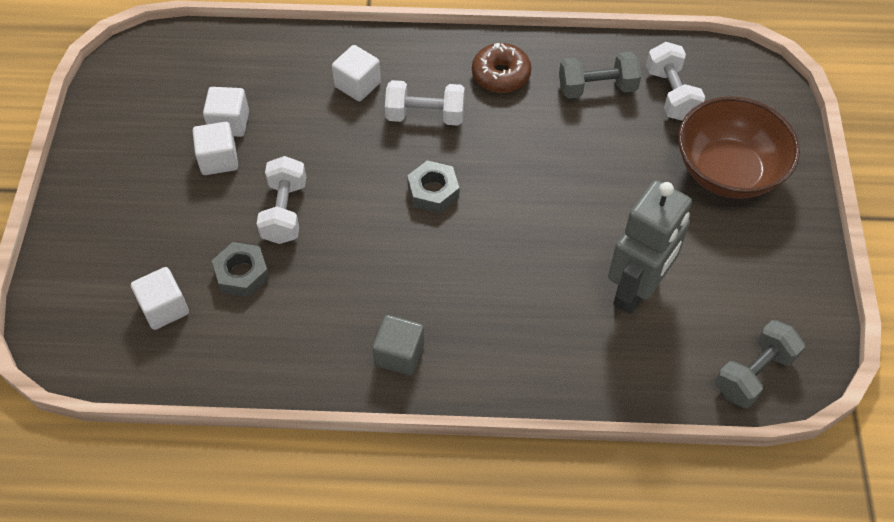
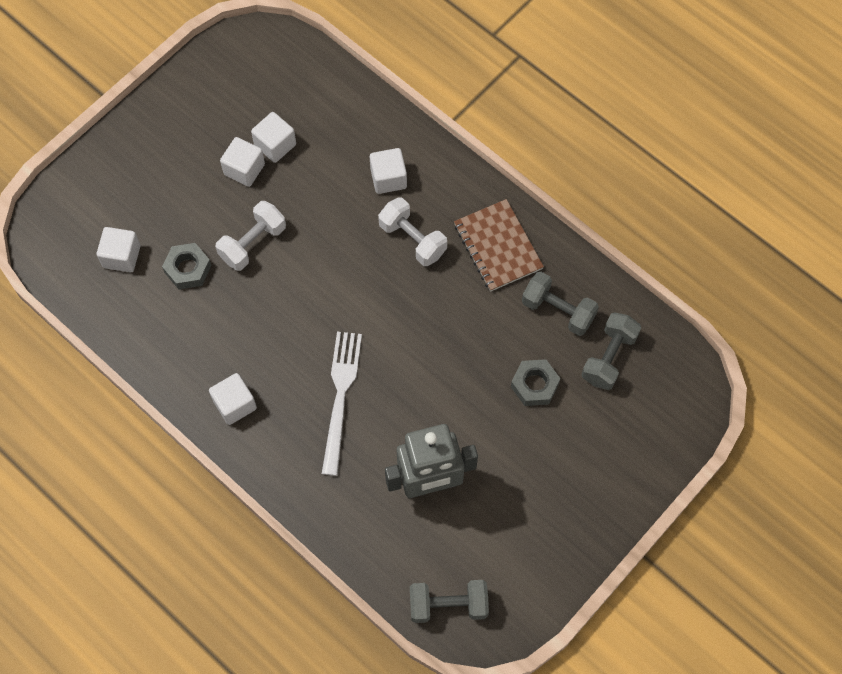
camera: 40 degrees right, 10 degrees up
(399, 354) = (235, 404): grey cube -> white cube
(433, 191) = (363, 304): grey nut -> grey nut (534, 385)
(489, 277) = (340, 396): none -> white fork
(501, 75) = (498, 246): brown donut -> brown notebook
(671, 94) = (609, 357): white dumbbell -> grey dumbbell
(727, 171) = (586, 450): brown bowl -> none

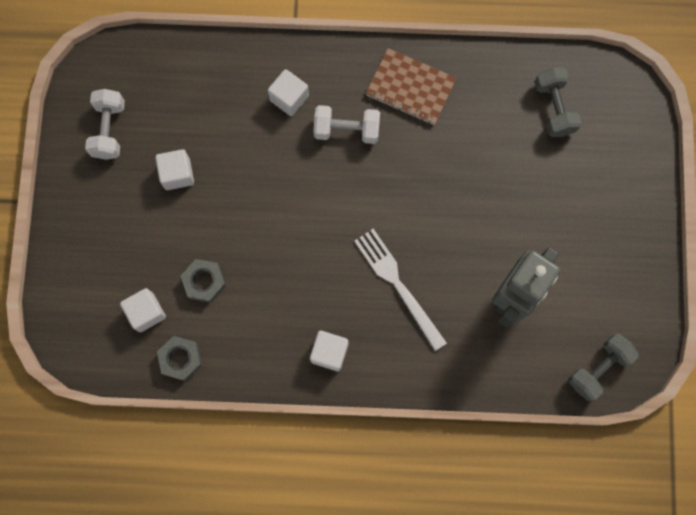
camera: 40 degrees left, 10 degrees up
(253, 243) = (234, 224): white dumbbell -> white dumbbell (109, 130)
(275, 145) = (183, 138): white cube -> none
(534, 385) = (522, 168): grey nut -> grey nut (181, 359)
(558, 311) = (491, 102): grey dumbbell -> none

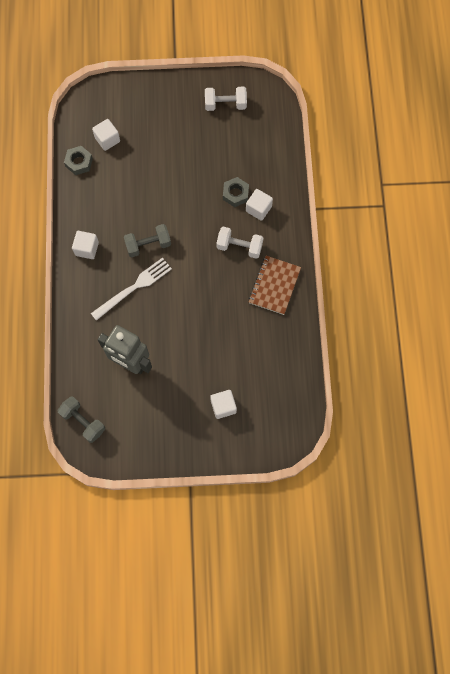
camera: 85 degrees right, 5 degrees down
(177, 174) = (199, 147): white cube -> white cube (223, 406)
(204, 282) = (129, 170): grey nut -> grey nut (235, 194)
(346, 130) = (239, 247): white dumbbell -> white dumbbell turned 75 degrees counterclockwise
(554, 108) = (270, 384): grey dumbbell -> grey dumbbell (148, 245)

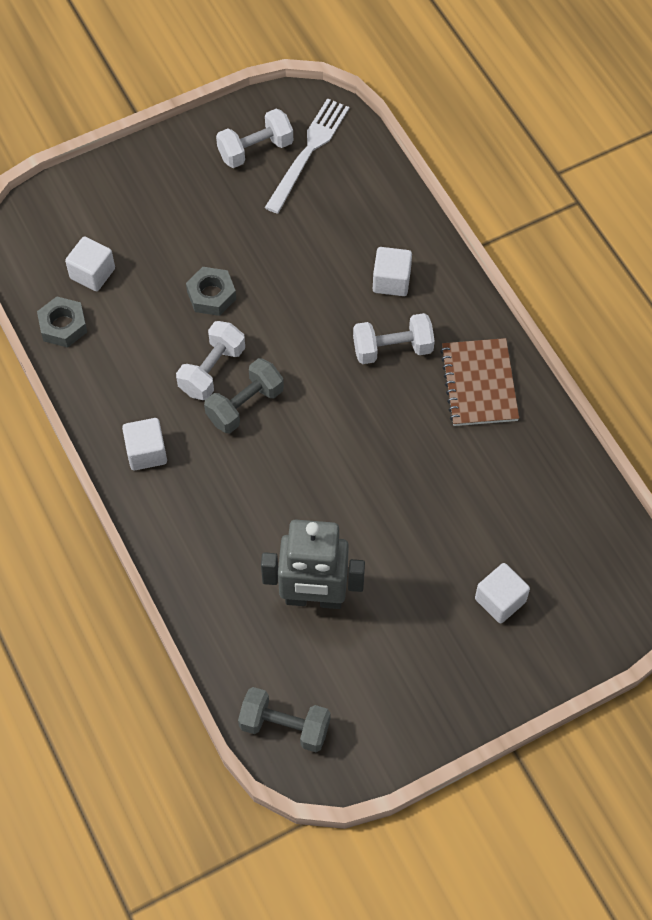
camera: 25 degrees left, 10 degrees down
(134, 288) = (256, 480): white fork -> white fork (308, 152)
(141, 219) = (212, 370): none -> white dumbbell
(235, 194) = (343, 273): grey nut -> grey nut (211, 295)

